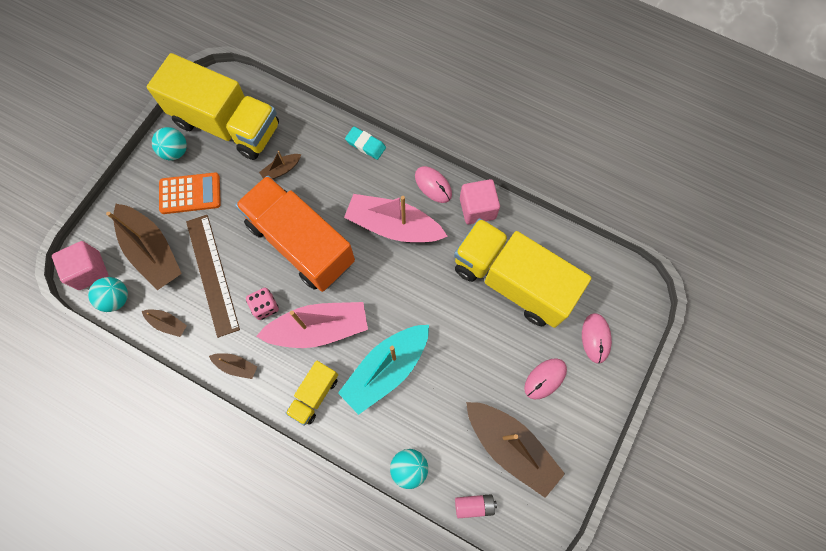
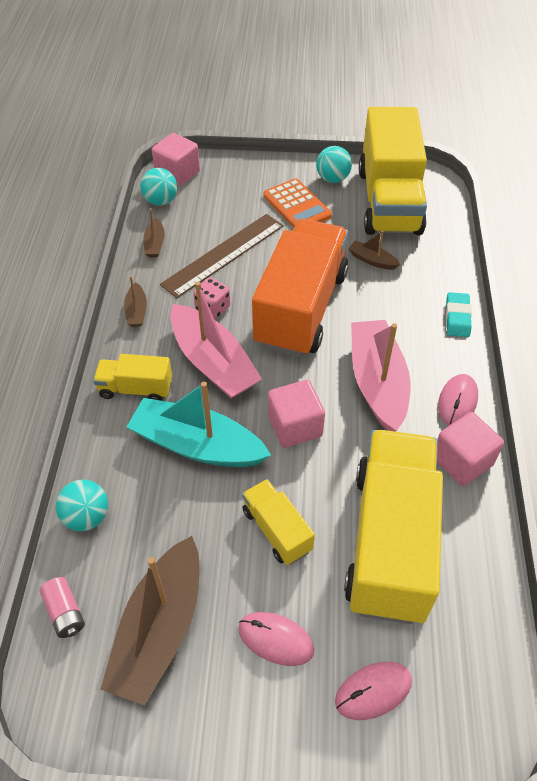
camera: 65 degrees right, 20 degrees down
(152, 251) = (221, 205): brown boat -> none
(402, 297) = (295, 426): none -> pink cube
(475, 345) = (277, 530): none -> yellow truck

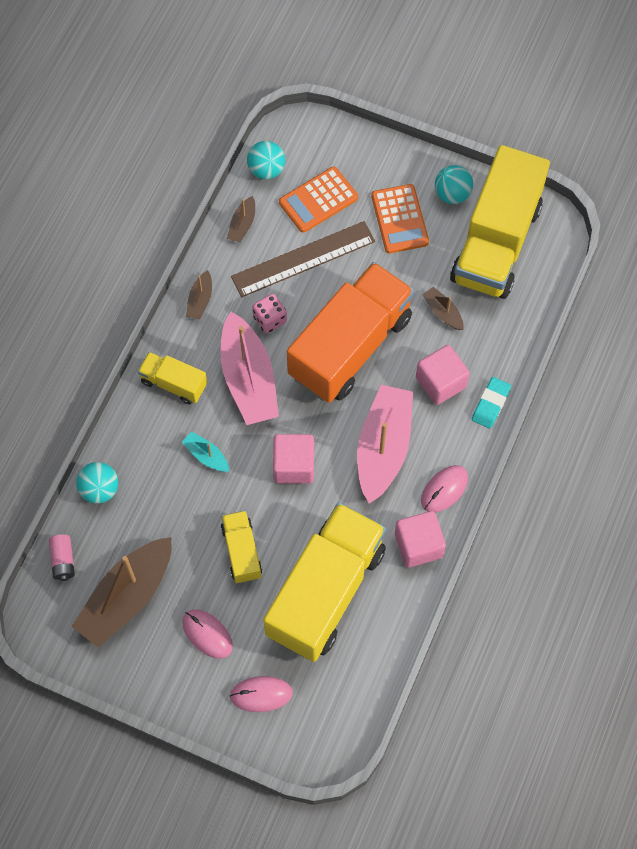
camera: 20 degrees right, 15 degrees up
(177, 174) = (296, 137): pink cube -> pink cube (440, 382)
(197, 445) = (206, 456): turquoise boat -> turquoise boat, size x0.45
(218, 210) = (318, 200): none -> orange calculator

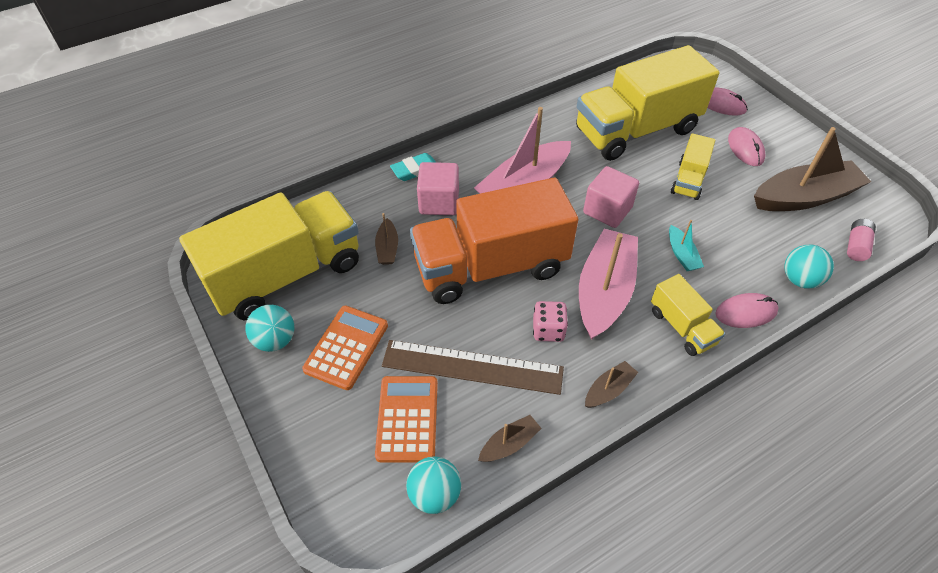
camera: 145 degrees left, 15 degrees down
(318, 200) = (407, 419): orange calculator -> orange calculator turned 90 degrees counterclockwise
(418, 545) = (547, 123): pink cube -> none
(444, 489) = (500, 141): pink mouse -> pink mouse (746, 312)

